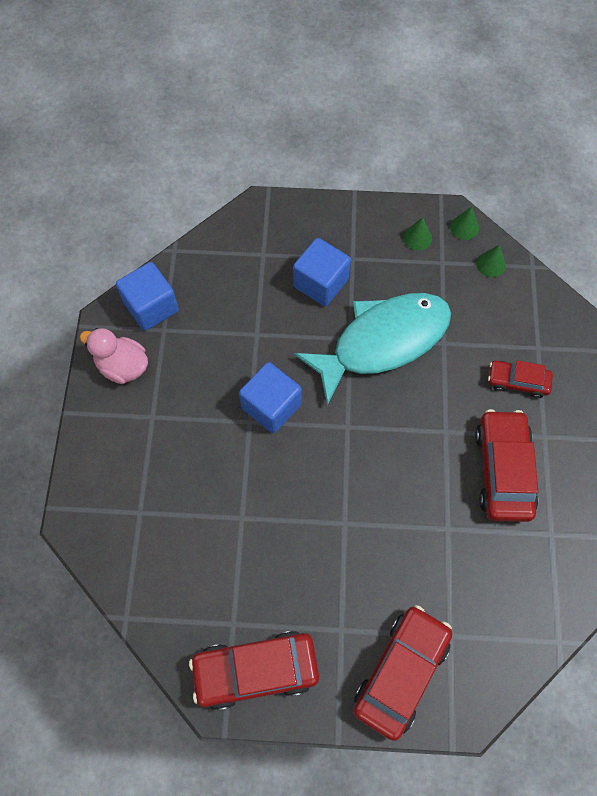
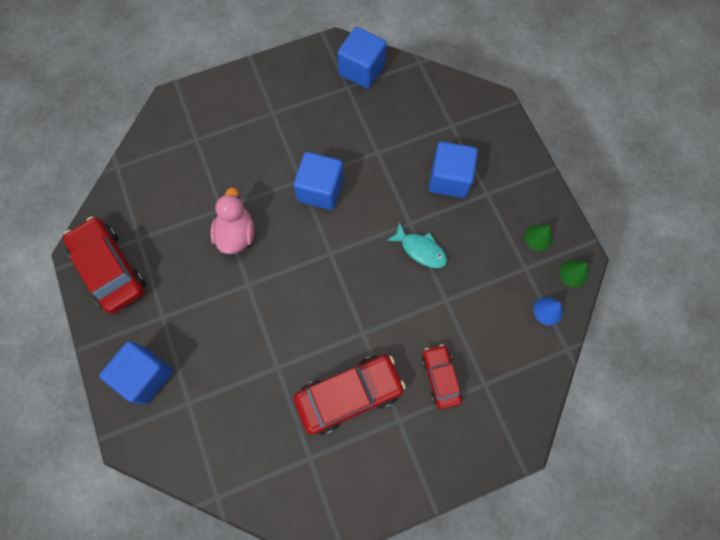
camera: 65 degrees right, 5 degrees up
(123, 366) = (303, 75): pink duck -> pink duck (236, 234)
(383, 342) = (420, 250): turquoise fish -> turquoise fish, size x0.42
(401, 672) = (145, 375): red car -> blue cube
(490, 264) = (548, 311): green cone -> blue cone

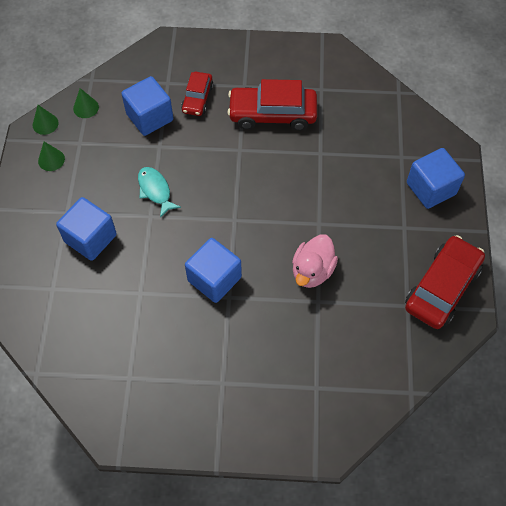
camera: 155 degrees left, 10 degrees down
(110, 269) = (442, 288): red car -> red car turned 135 degrees counterclockwise
(362, 70) = (102, 392): blue cube -> blue cube (150, 117)
(548, 311) = (86, 107): blue cone -> green cone

